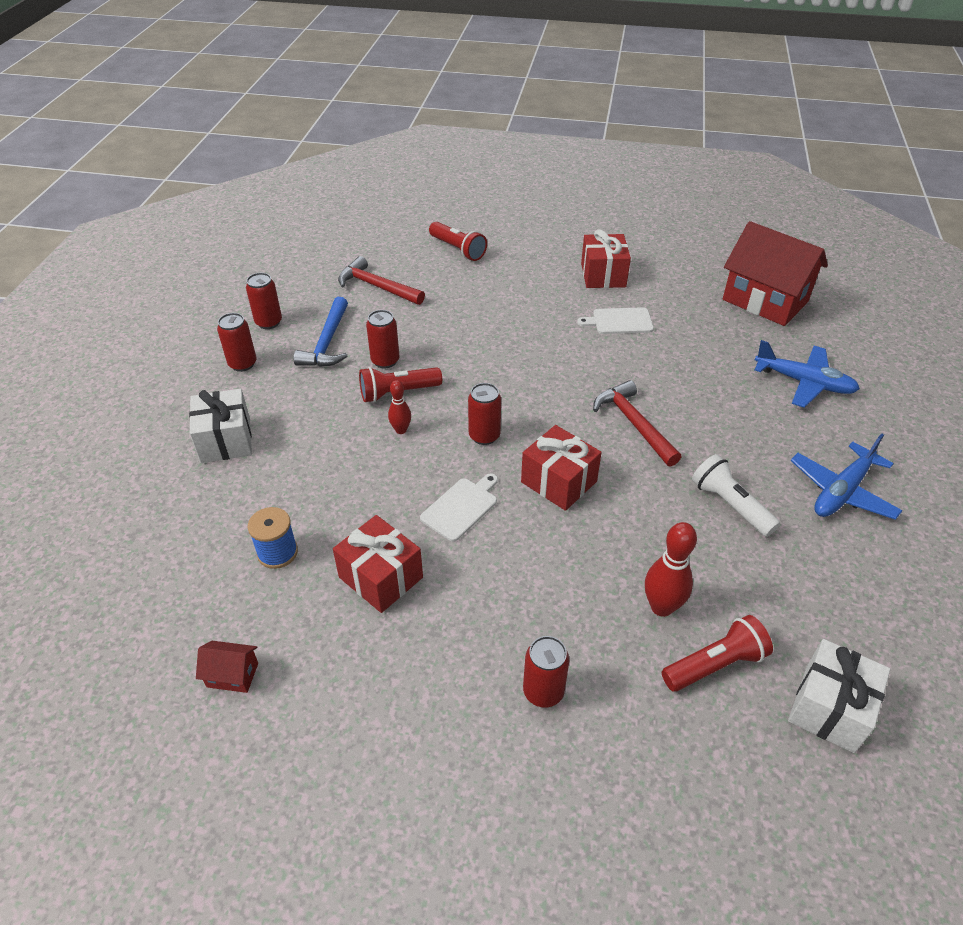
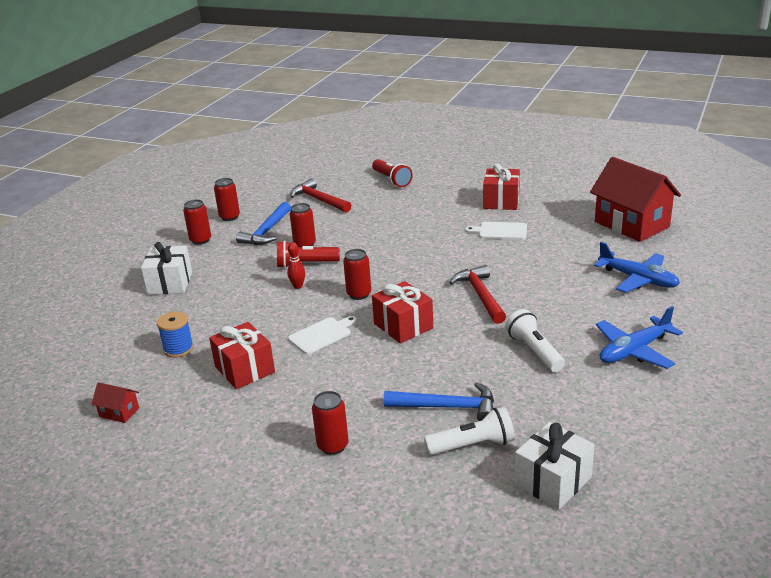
camera: 15 degrees right, 15 degrees down
(661, 607) = (447, 407): red bowling pin -> blue hammer
(715, 664) = (473, 445): red flashlight -> white flashlight

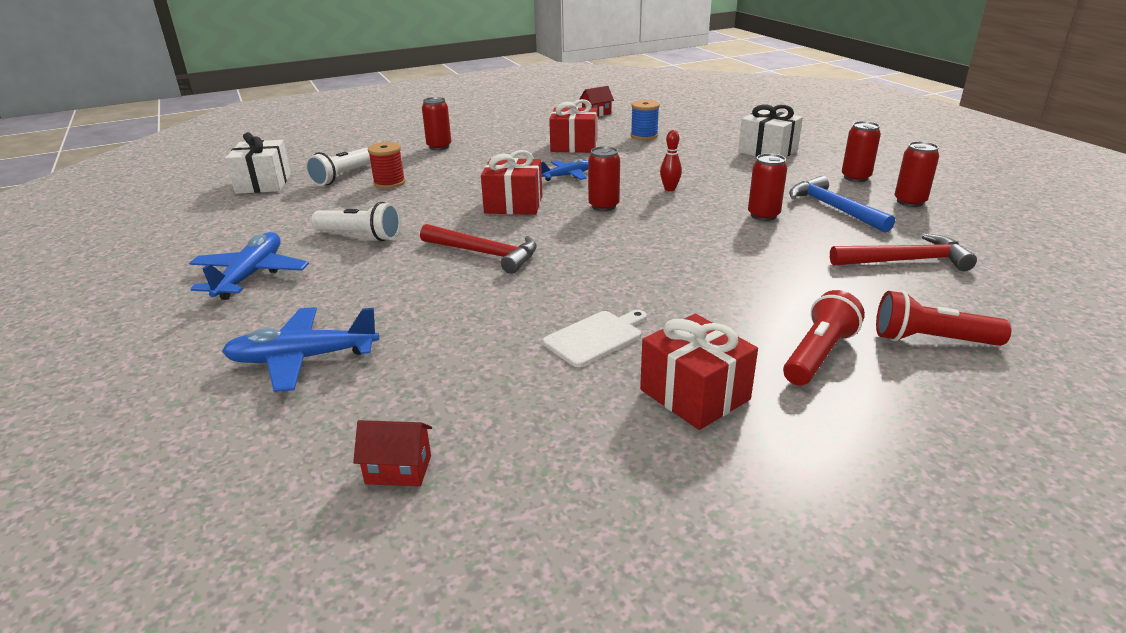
camera: 130 degrees right, 0 degrees up
(305, 264) = (712, 203): red flashlight -> red flashlight (818, 355)
(322, 335) = (567, 176): white cutting board -> blue plane
(447, 407) = (389, 183): blue hammer -> red spool
(631, 224) = (398, 469): red house -> red house, size x0.41

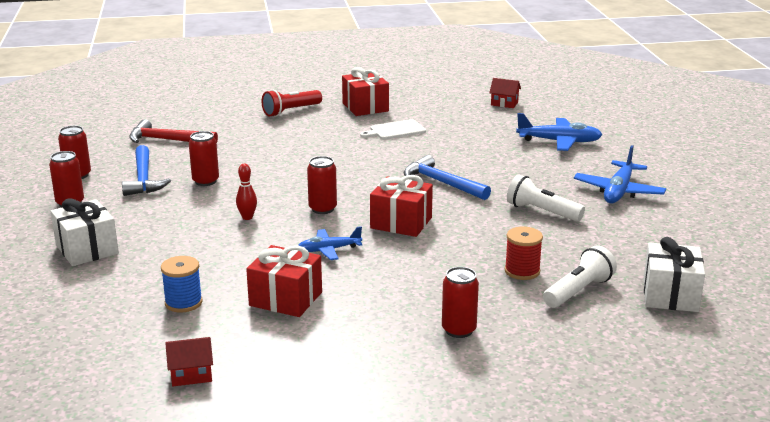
camera: 165 degrees left, 5 degrees down
(485, 253) = (442, 183): red hammer -> blue hammer
(931, 340) = (228, 109): red flashlight -> none

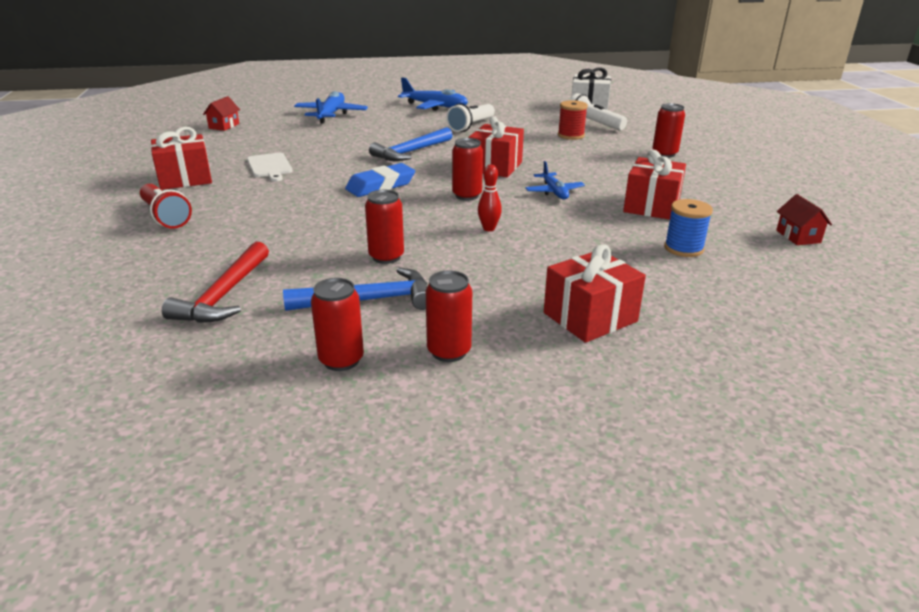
camera: 90 degrees left, 5 degrees up
(87, 249) = (590, 317): white gift -> red gift
(348, 173) = (380, 186): none -> blue eraser

